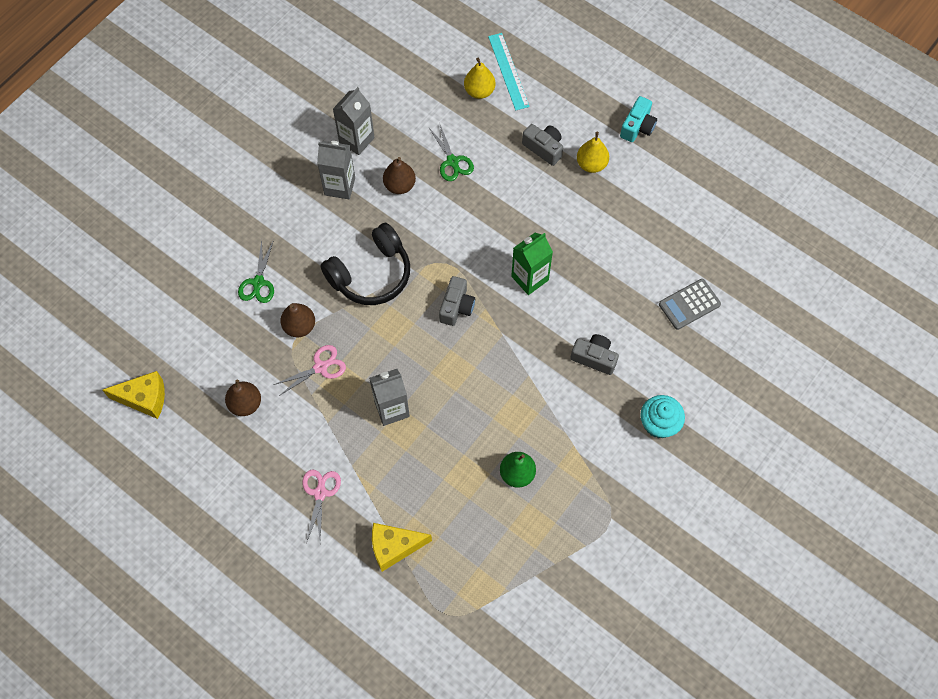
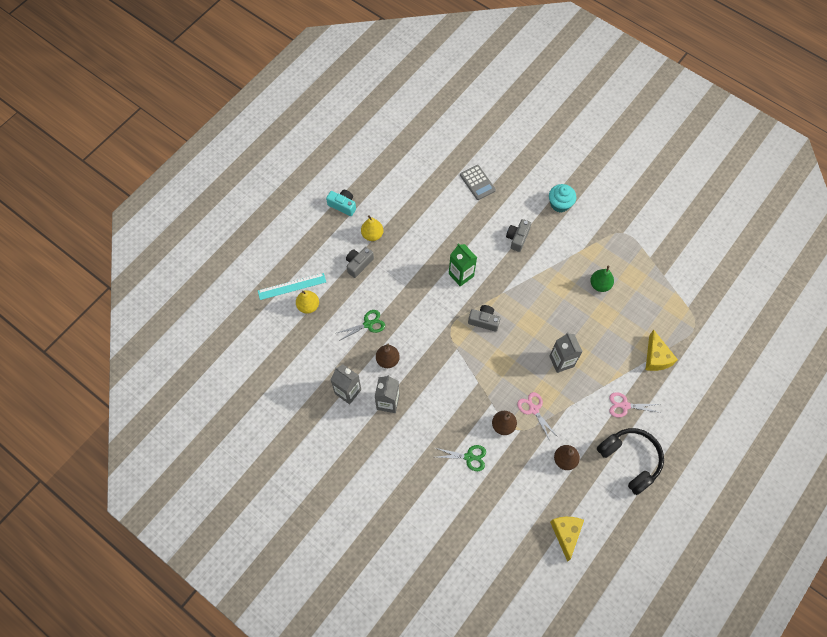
camera: 90 degrees left, 0 degrees up
(371, 274) = (460, 377): black headphones -> black headphones (630, 460)

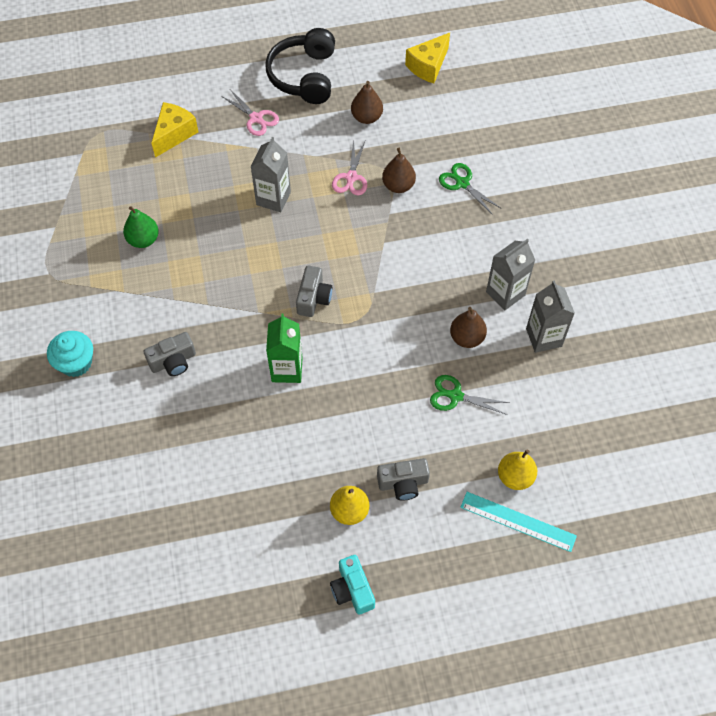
camera: 140 degrees left, 5 degrees down
(477, 182) = (142, 474): grey calculator -> none
(484, 321) = (313, 298): grey camera -> grey camera turned 135 degrees counterclockwise

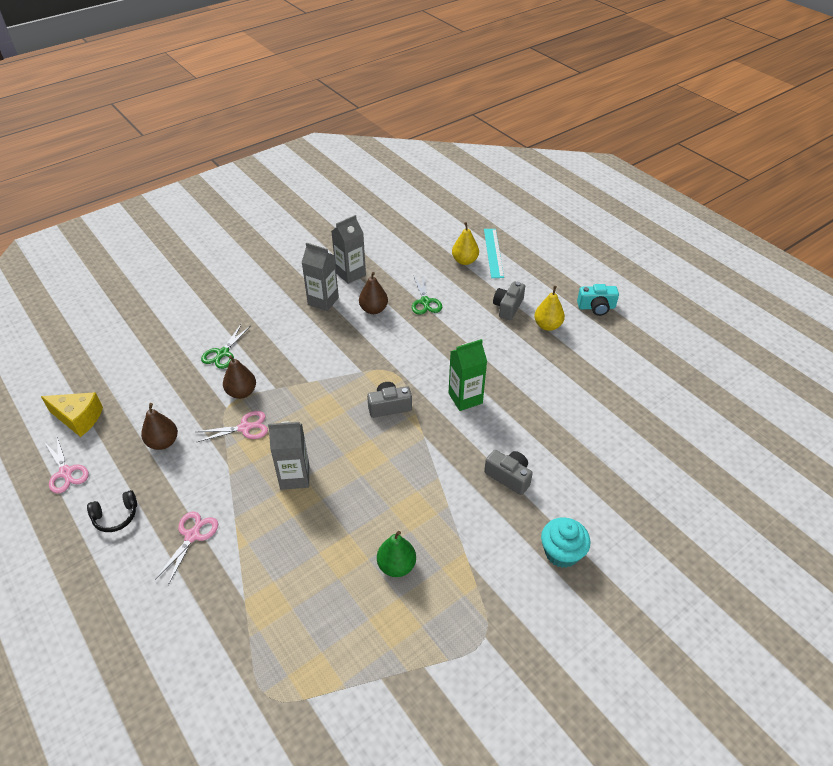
camera: 115 degrees left, 15 degrees down
(174, 134) = (242, 607): yellow cheese -> none
(304, 76) = (116, 516): black headphones -> black headphones, size x0.50
(352, 590) = (596, 307): turquoise camera -> turquoise camera turned 45 degrees clockwise
(369, 52) = (66, 472): none -> pink scissors
(403, 483) = (508, 307): grey camera -> grey camera turned 120 degrees counterclockwise

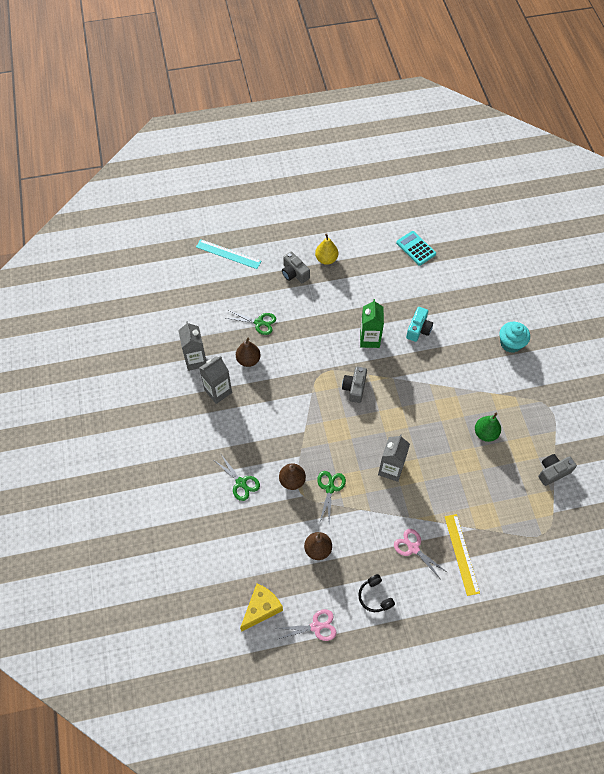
camera: 65 degrees left, 15 degrees up
(116, 516) = (375, 596): black headphones -> black headphones turned 150 degrees clockwise
(200, 594) = (461, 554): none -> yellow ruler
(245, 428) = (330, 488): pink scissors -> green scissors
(464, 261) = (227, 277): yellow pear -> none
(509, 476) = (446, 344): grey camera -> grey camera (553, 472)
(596, 307) = (324, 222): turquoise camera -> turquoise camera (418, 329)
(631, 399) = (415, 248): none -> turquoise calculator

